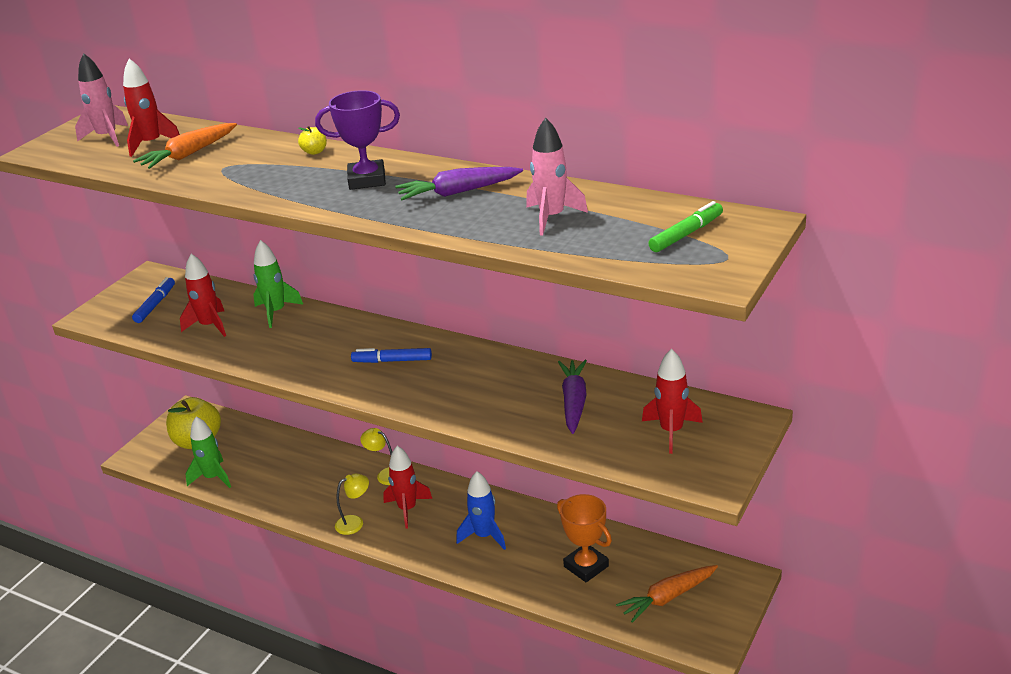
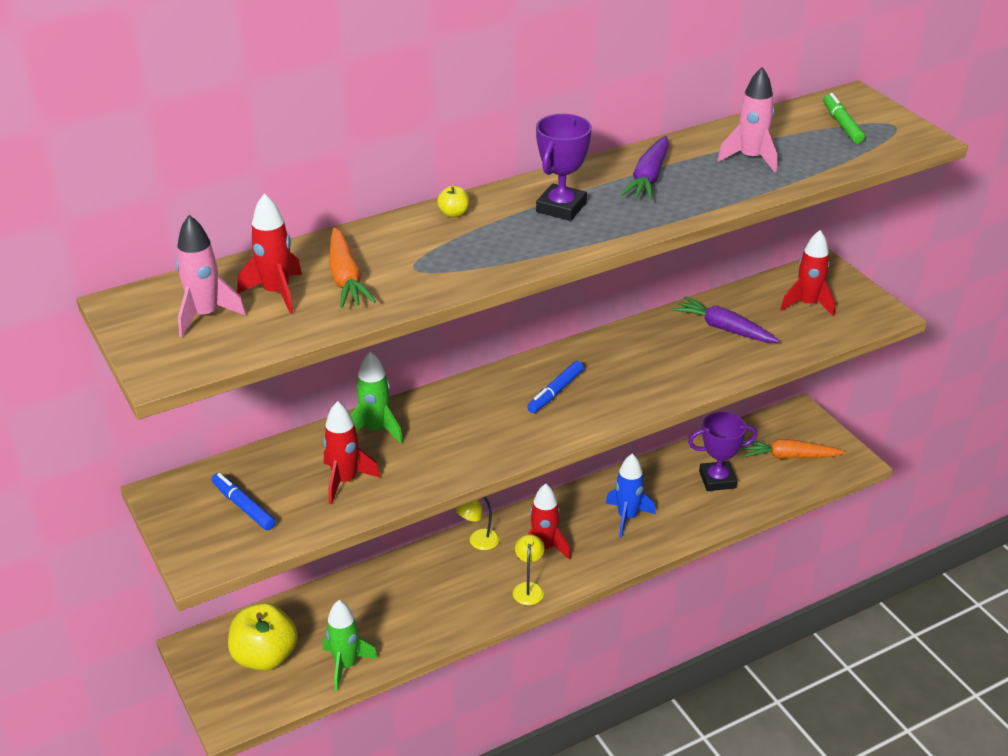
camera: 60 degrees left, 5 degrees up
(586, 566) = (717, 479): orange trophy -> purple trophy
(667, 598) = (788, 456): orange carrot -> orange carrot turned 90 degrees clockwise

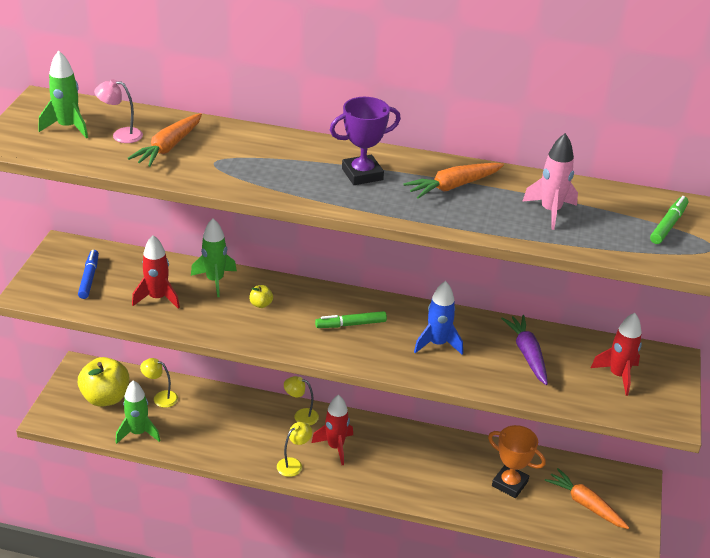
camera: 40 degrees right, 0 degrees up
(205, 315) = (68, 127): pink rocket -> green rocket
(276, 293) = (121, 135): red rocket -> pink lamp
(322, 617) = (160, 397): none -> yellow lamp
(454, 213) = (291, 143): yellow apple -> yellow apple (261, 304)
(556, 392) = (351, 324): blue marker -> green marker
(627, 517) = (413, 465): blue rocket -> blue rocket (437, 344)
(648, 178) = (453, 186): purple carrot -> orange carrot
(717, 479) = (509, 484): purple trophy -> orange trophy

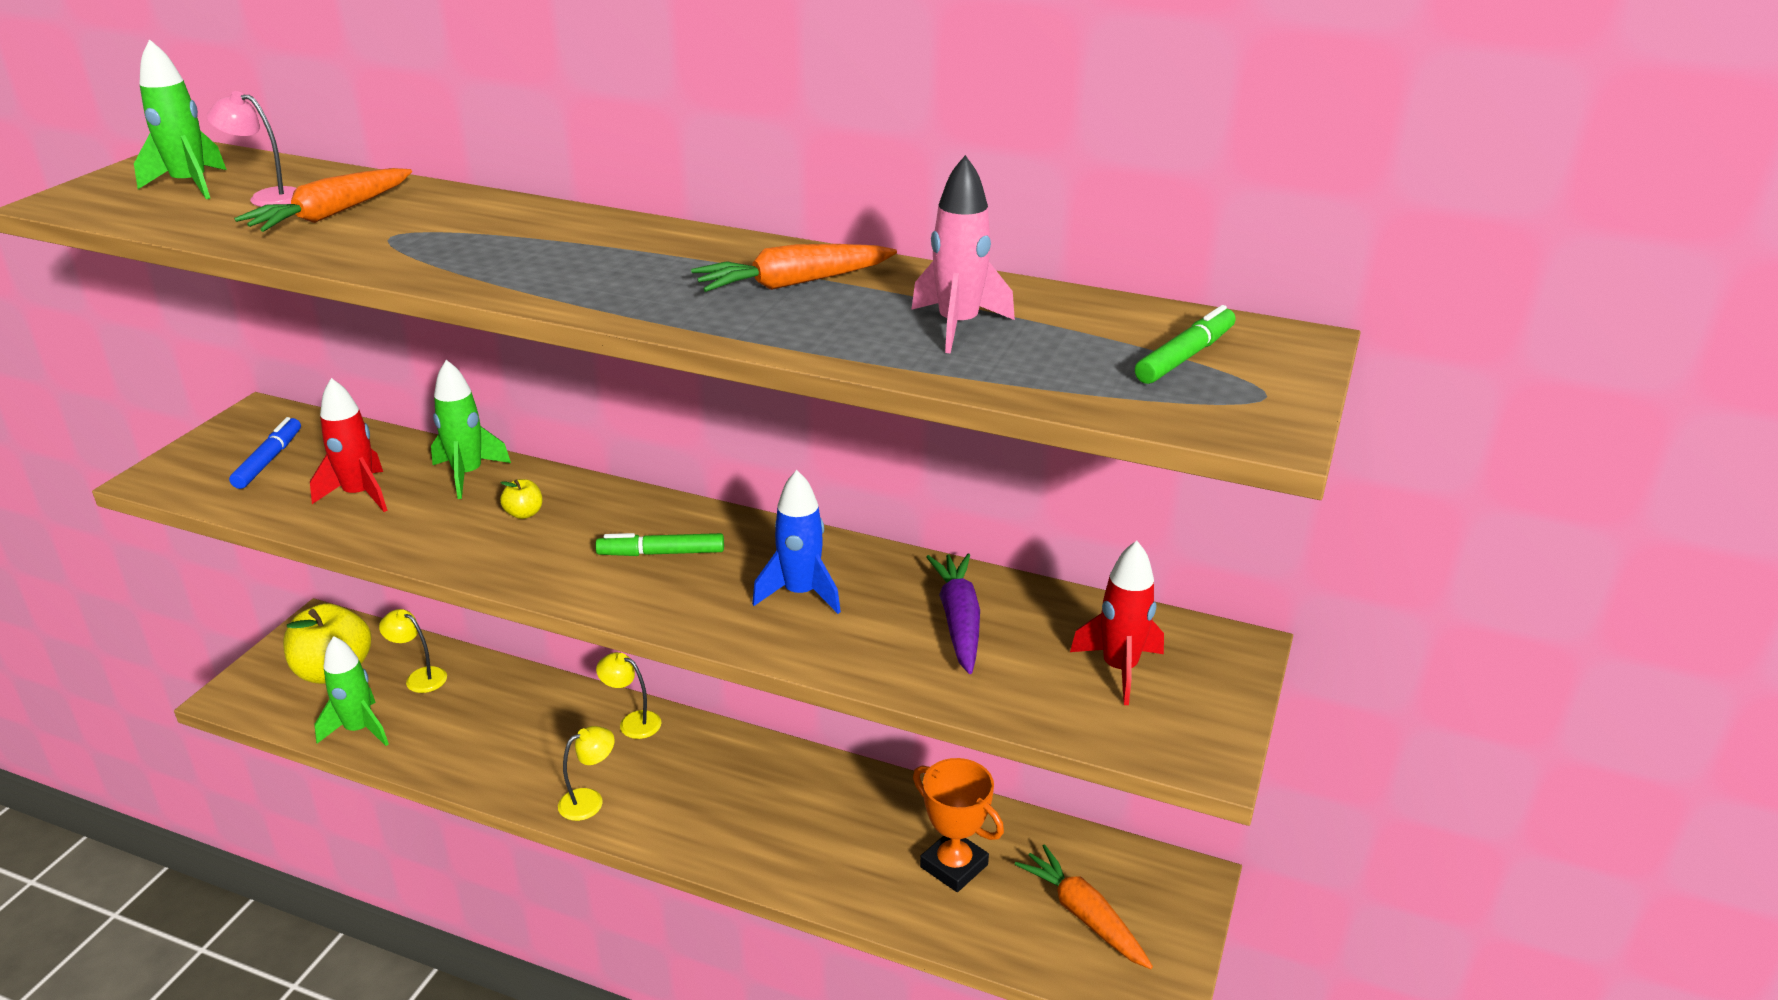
camera: 10 degrees right, 5 degrees down
(335, 447) = (670, 777): red rocket -> none
(362, 174) = (638, 261): purple trophy -> none

